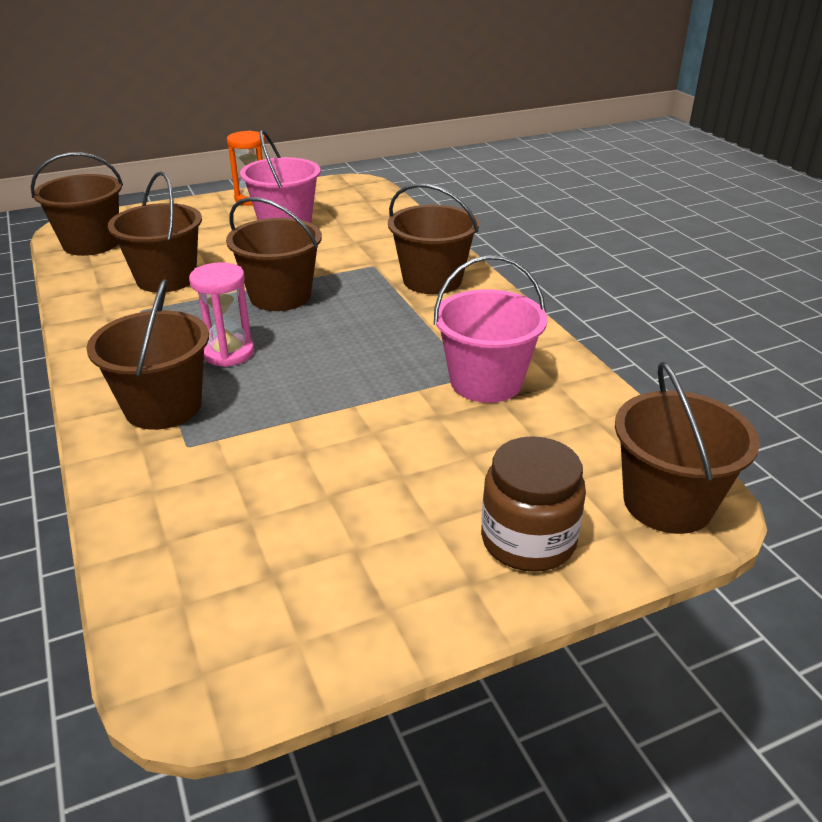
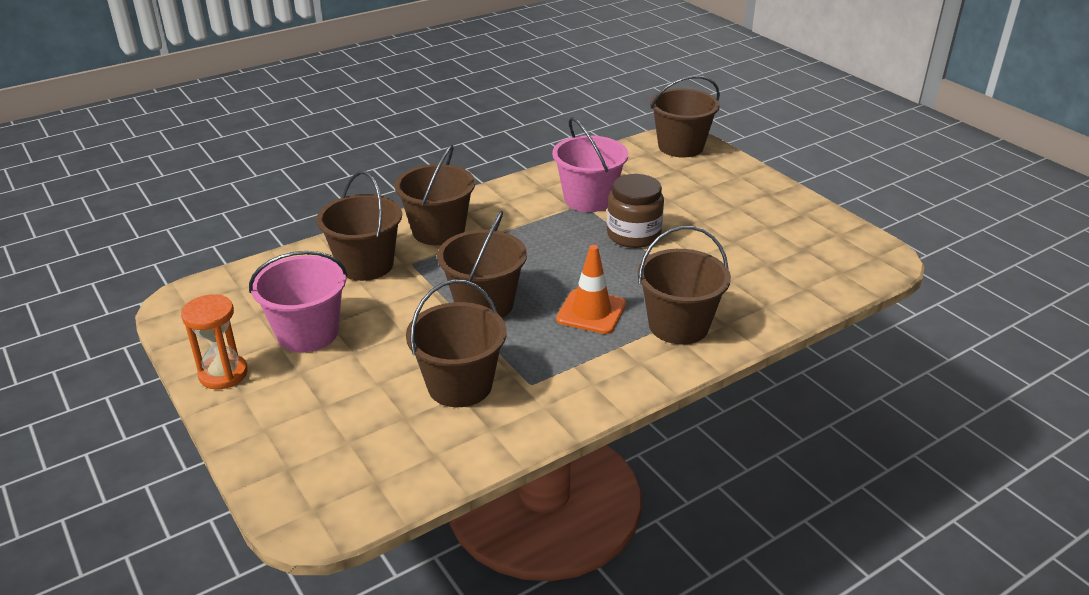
camera: 100 degrees left, 0 degrees up
(91, 244) = (370, 479): brown bucket -> brown bucket (365, 265)
(228, 353) = (591, 312): pink hourglass -> orange traffic cone
(528, 540) = (731, 181): brown jar -> brown jar (633, 235)

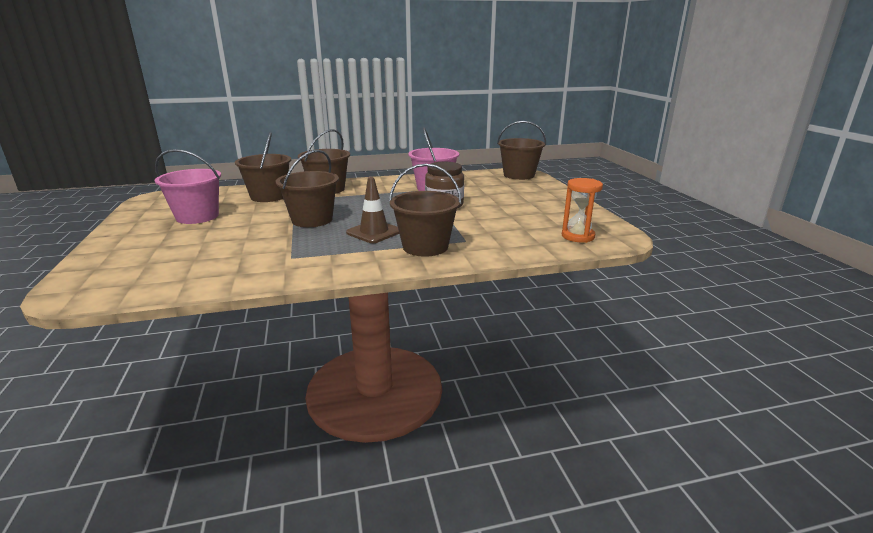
camera: 20 degrees right, 10 degrees down
(223, 374) = (129, 225): orange hourglass -> orange hourglass (578, 236)
(460, 385) = (247, 250): brown bucket -> none
(591, 312) = (374, 232): orange traffic cone -> brown traffic cone

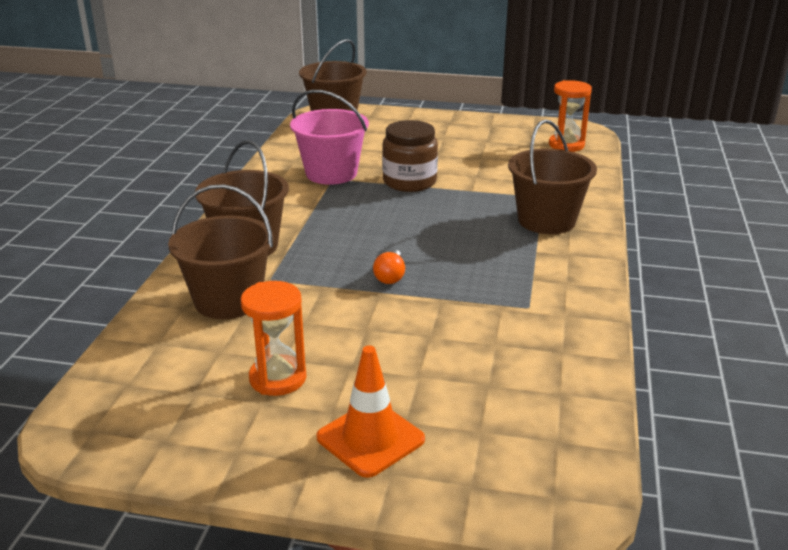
camera: 65 degrees left, 5 degrees up
(142, 241) = (370, 438): none -> orange traffic cone
(197, 216) = (278, 378): pink bucket -> orange hourglass
(312, 220) = (390, 276): brown bucket -> orange light bulb
(374, 232) = (476, 241): brown traffic cone -> none

